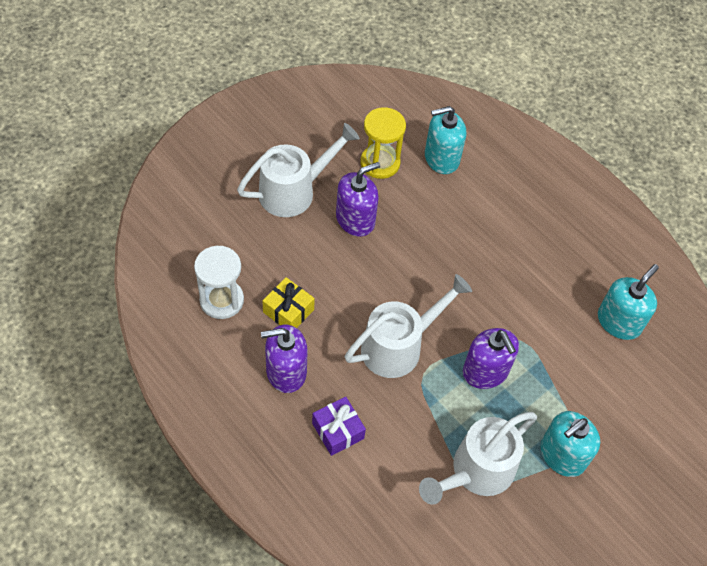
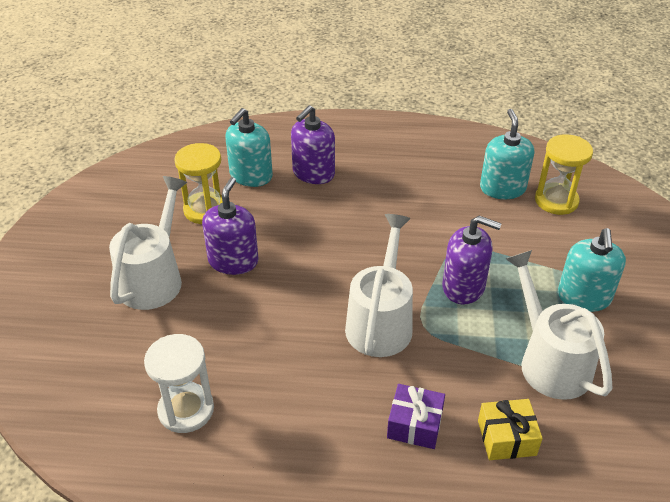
camera: 40 degrees left, 15 degrees down
(286, 371) = (315, 417): purple soap dispenser -> purple soap dispenser (313, 173)
(288, 311) = (258, 369): yellow gift -> yellow gift (506, 438)
(475, 472) = (549, 360): white watering can -> white watering can turned 150 degrees clockwise
(648, 367) = (556, 201): none -> yellow hourglass

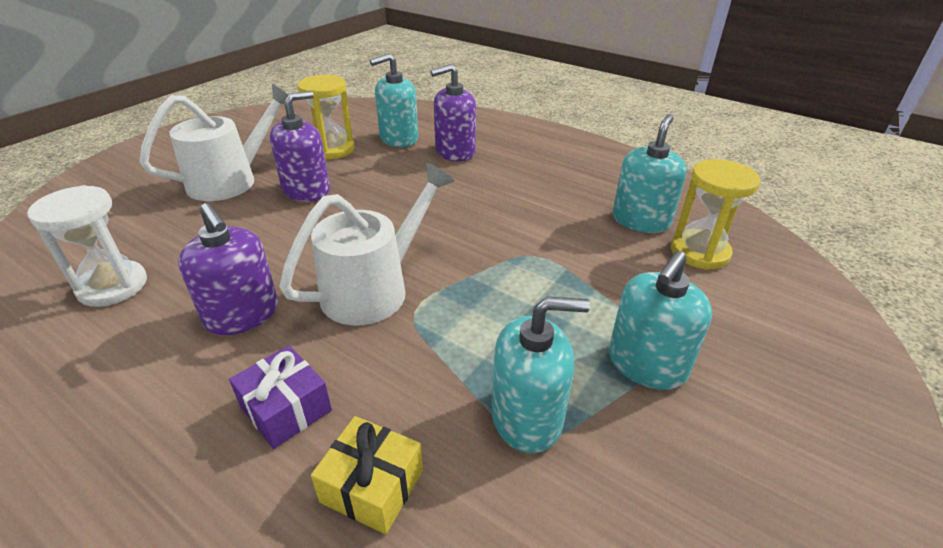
camera: 30 degrees right, 5 degrees down
(463, 287) = (500, 292): purple soap dispenser -> purple soap dispenser (242, 314)
(549, 360) = (527, 417): white watering can -> turquoise soap dispenser

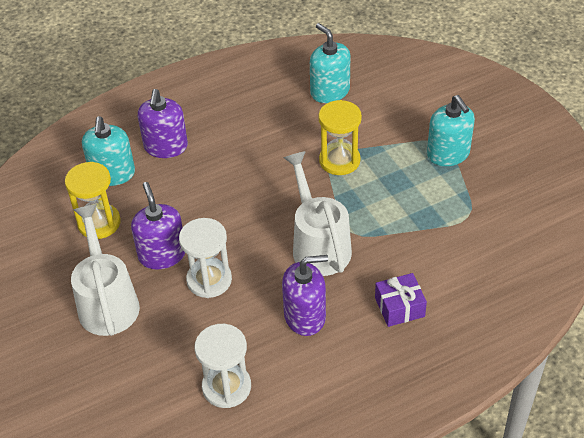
camera: 60 degrees left, 10 degrees up
(281, 227) = (209, 280): none -> white hourglass
(372, 486) = (466, 283): yellow gift -> none
(527, 417) = (456, 213): turquoise soap dispenser -> none
(699, 252) = (377, 84): yellow hourglass -> yellow hourglass (339, 160)

